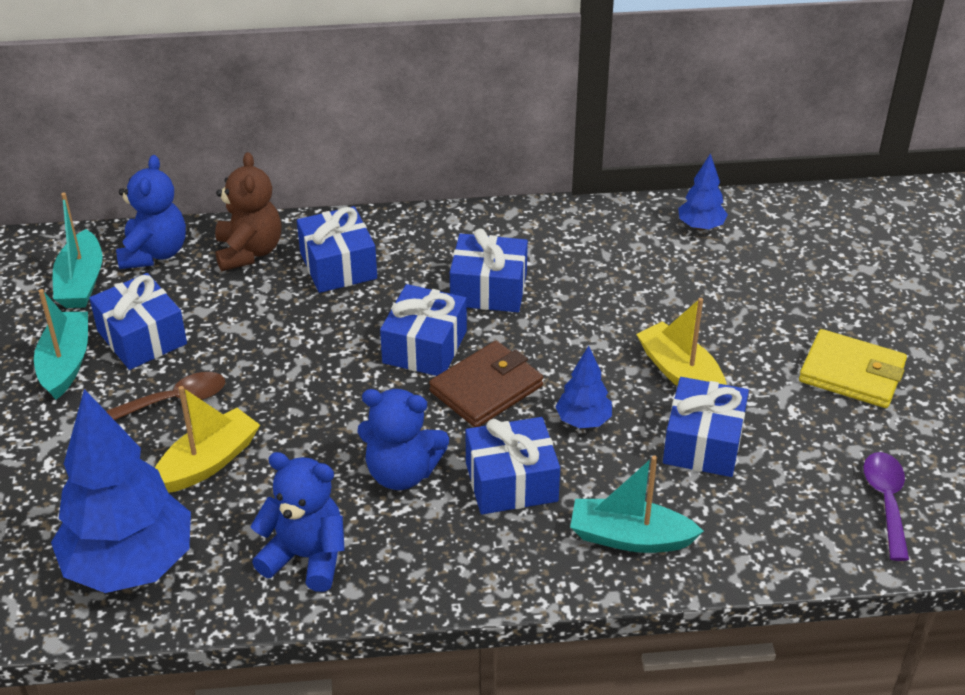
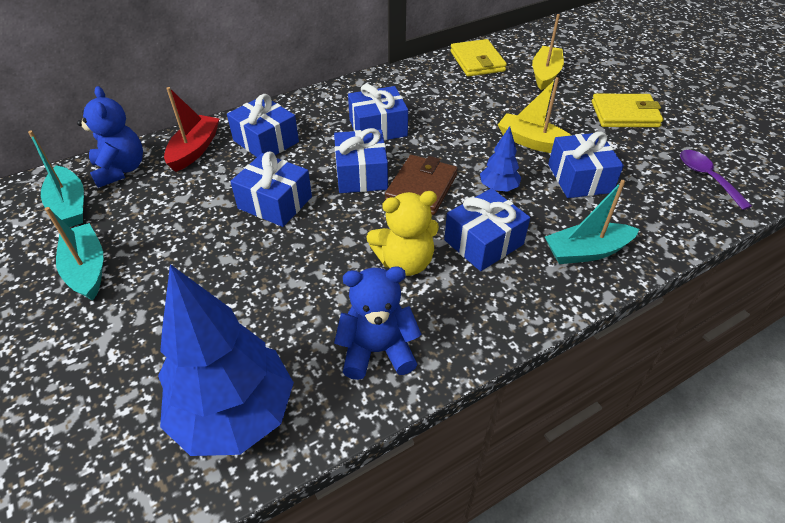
camera: 25 degrees left, 5 degrees up
(142, 337) = (143, 230): blue gift -> blue gift (275, 203)
(174, 401) = (197, 268): brown spoon -> none
(208, 462) = (253, 305): yellow boat -> yellow boat (545, 74)
(249, 252) = (194, 150): brown teddy bear -> red boat
(402, 473) = (405, 262): blue teddy bear -> yellow teddy bear
(700, 226) = (477, 61): blue tree -> yellow wallet

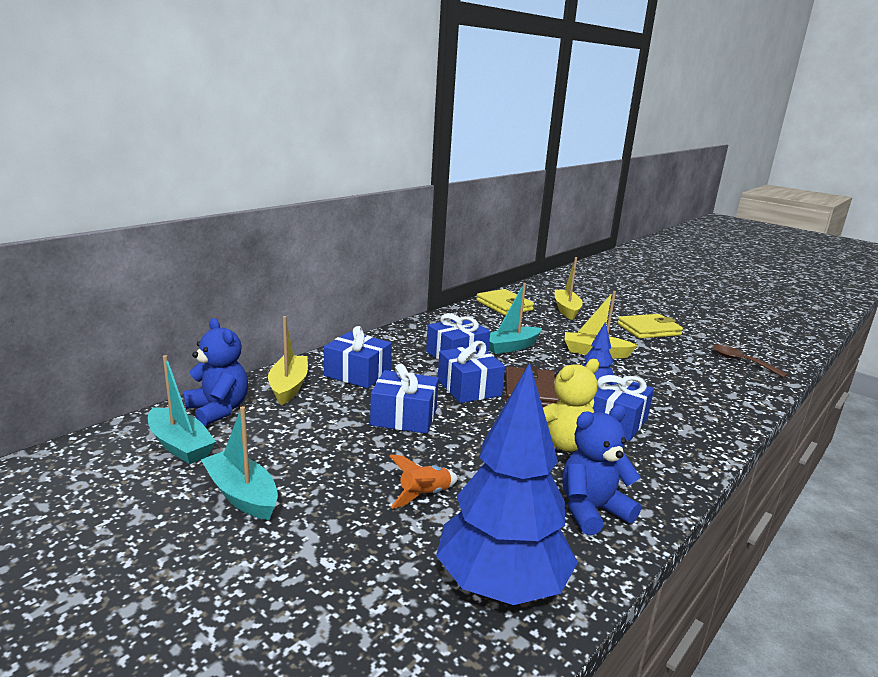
camera: 20 degrees left, 25 degrees down
(194, 150) = (289, 386): red boat -> yellow boat
(234, 300) = (424, 495): none -> orange rocket
(579, 178) = (651, 371): blue gift -> none
(586, 251) = (699, 417): turquoise boat -> turquoise boat (511, 347)
(707, 178) = (741, 362): purple spoon -> brown spoon

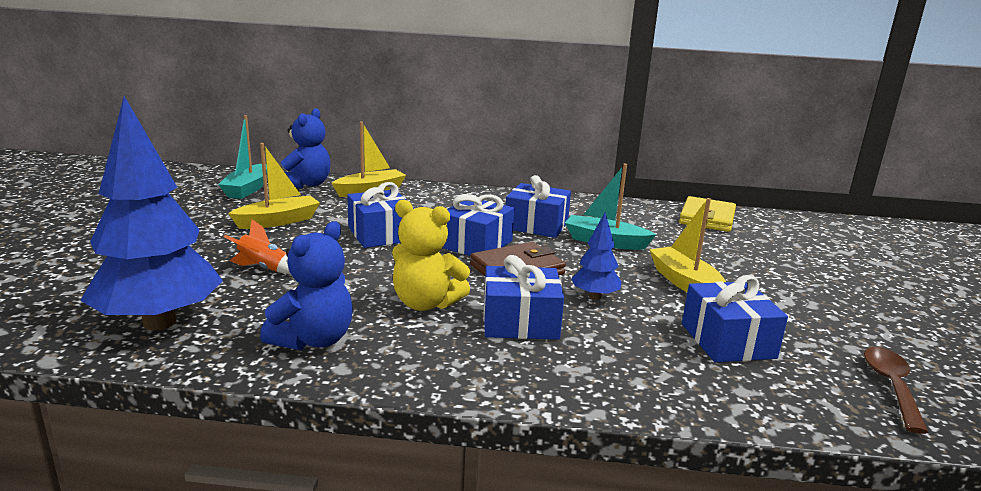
camera: 55 degrees right, 0 degrees up
(242, 495) = (206, 218): turquoise boat -> none
(358, 373) = (430, 203): blue gift -> blue gift (727, 341)
(566, 310) = (777, 247): yellow boat -> yellow boat (278, 221)
(592, 510) = (313, 340): blue teddy bear -> blue teddy bear turned 90 degrees clockwise
(648, 329) = (841, 302): yellow wallet -> none

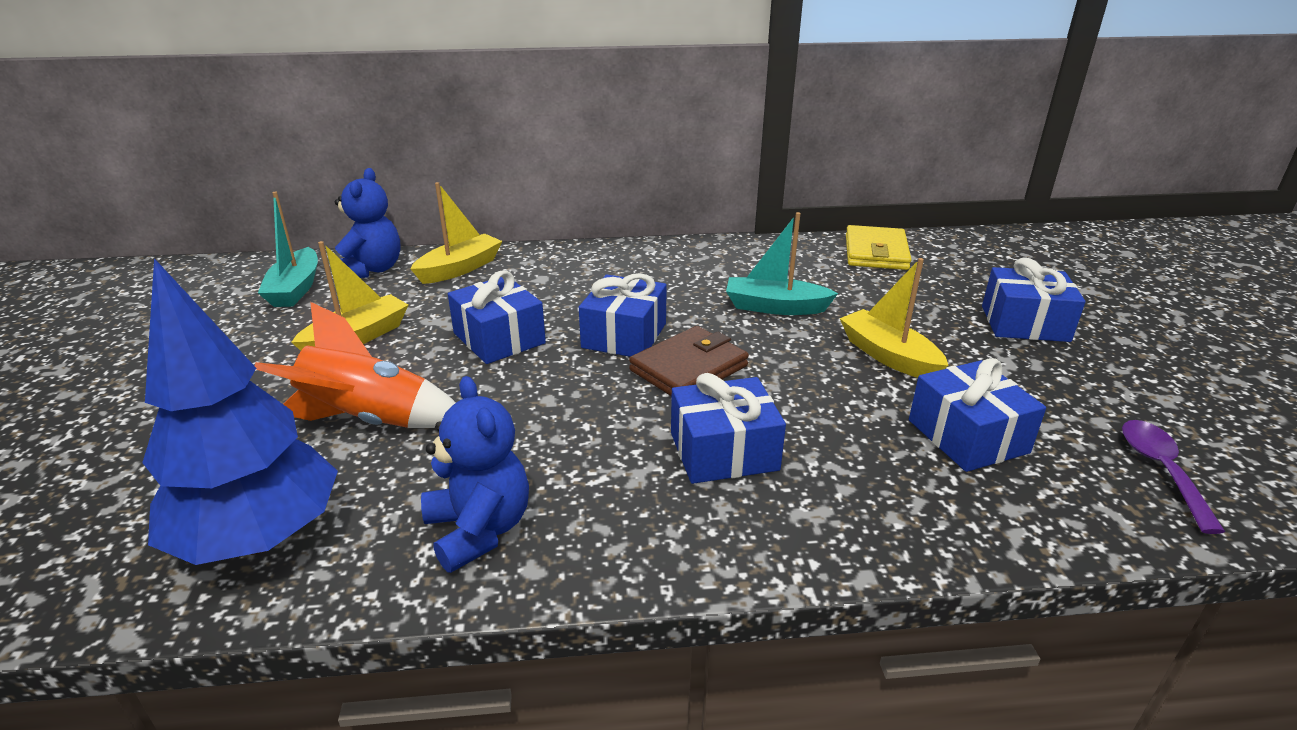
camera: 10 degrees left, 10 degrees up
(263, 268) = (367, 421): orange rocket -> orange rocket, size x1.86
(313, 340) = (479, 530): blue teddy bear -> blue teddy bear turned 45 degrees counterclockwise
(426, 303) = (599, 442): yellow teddy bear -> none
(536, 225) = (685, 294): blue gift -> blue gift (1024, 323)
(595, 297) = (795, 395): blue tree -> none
(891, 386) = (1161, 471): brown spoon -> purple spoon

